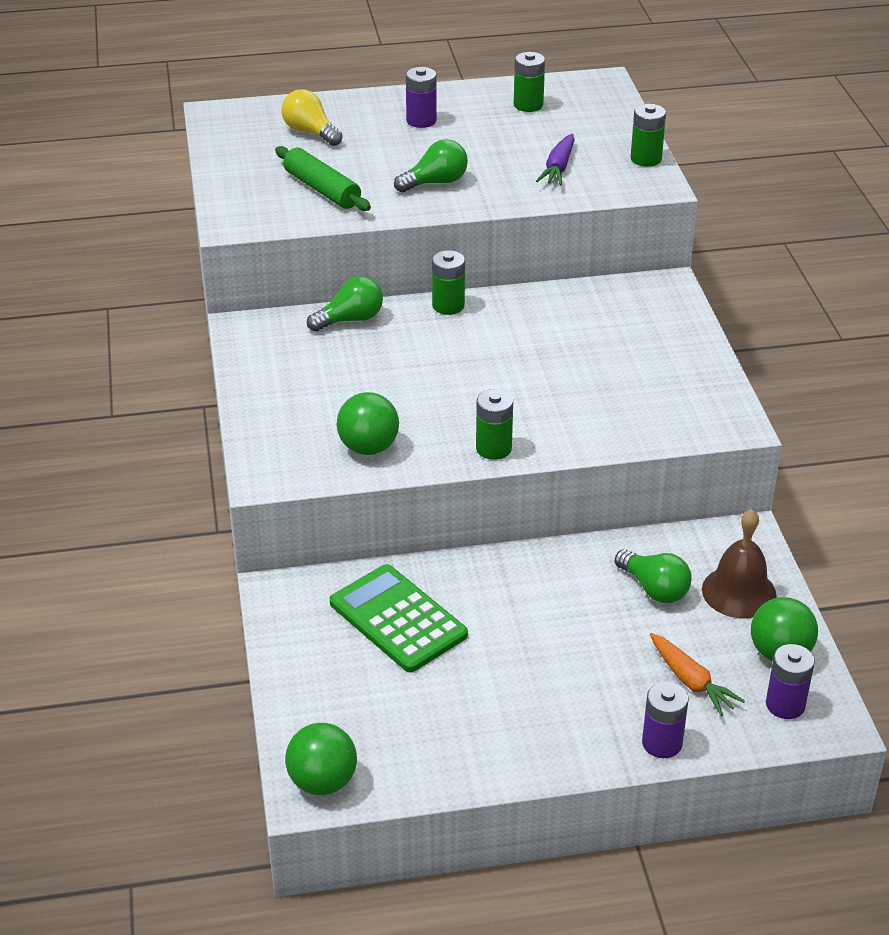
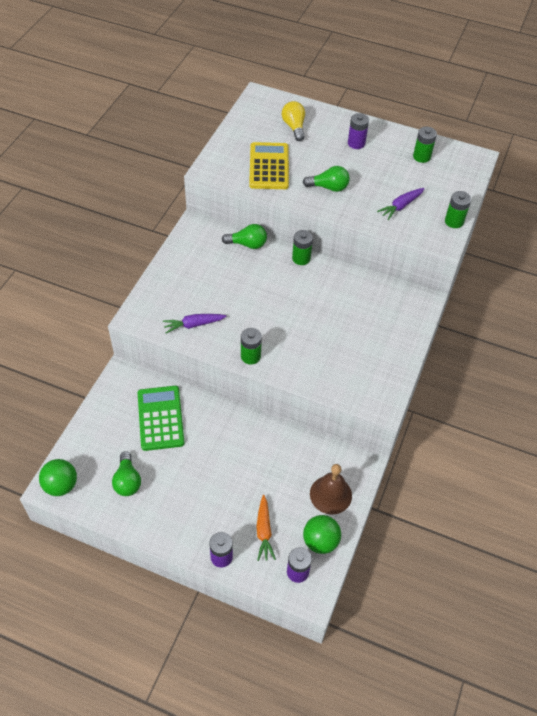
camera: 30 degrees right, 15 degrees up
(322, 189) = (269, 166): green rolling pin -> yellow calculator
(368, 447) = (193, 325): green ball -> purple carrot
(654, 589) = (291, 469): green light bulb -> green light bulb (127, 481)

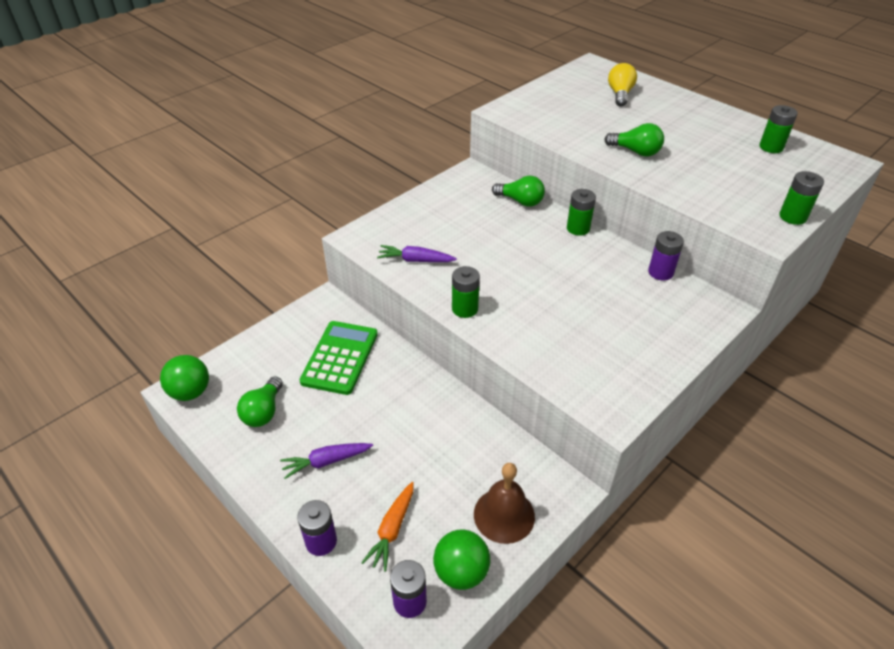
camera: 25 degrees right, 10 degrees down
(269, 166) = (572, 121): yellow calculator -> none
(356, 143) = (689, 120): purple battery -> purple battery (660, 272)
(401, 206) = (723, 187): purple carrot -> purple carrot (326, 461)

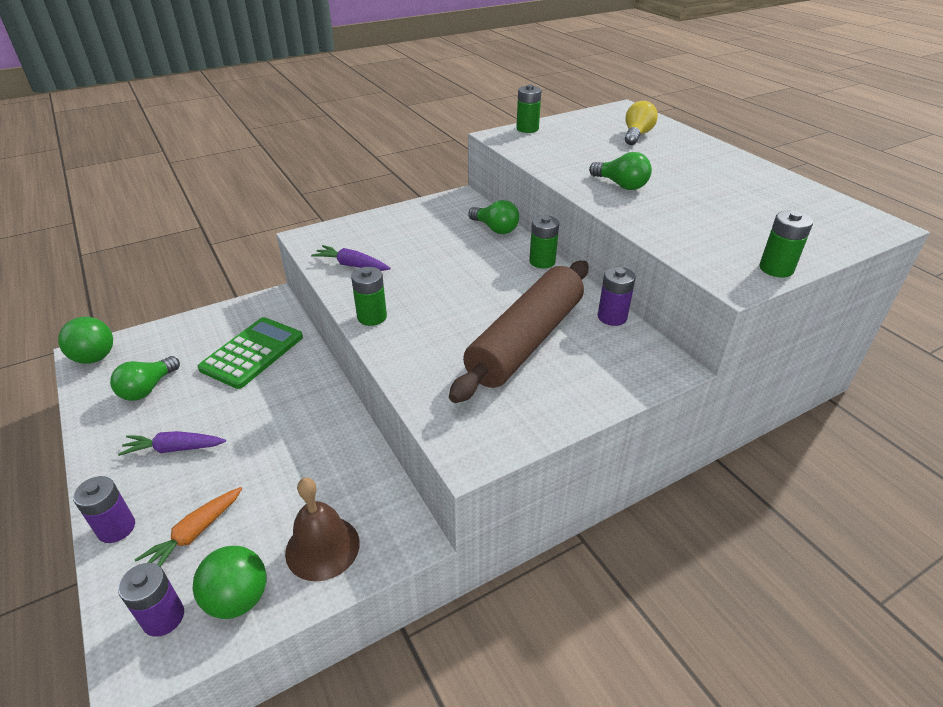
camera: 15 degrees right, 5 degrees down
(604, 307) = (526, 341): none -> brown rolling pin
(771, 147) = (787, 199): green battery -> green battery (527, 129)

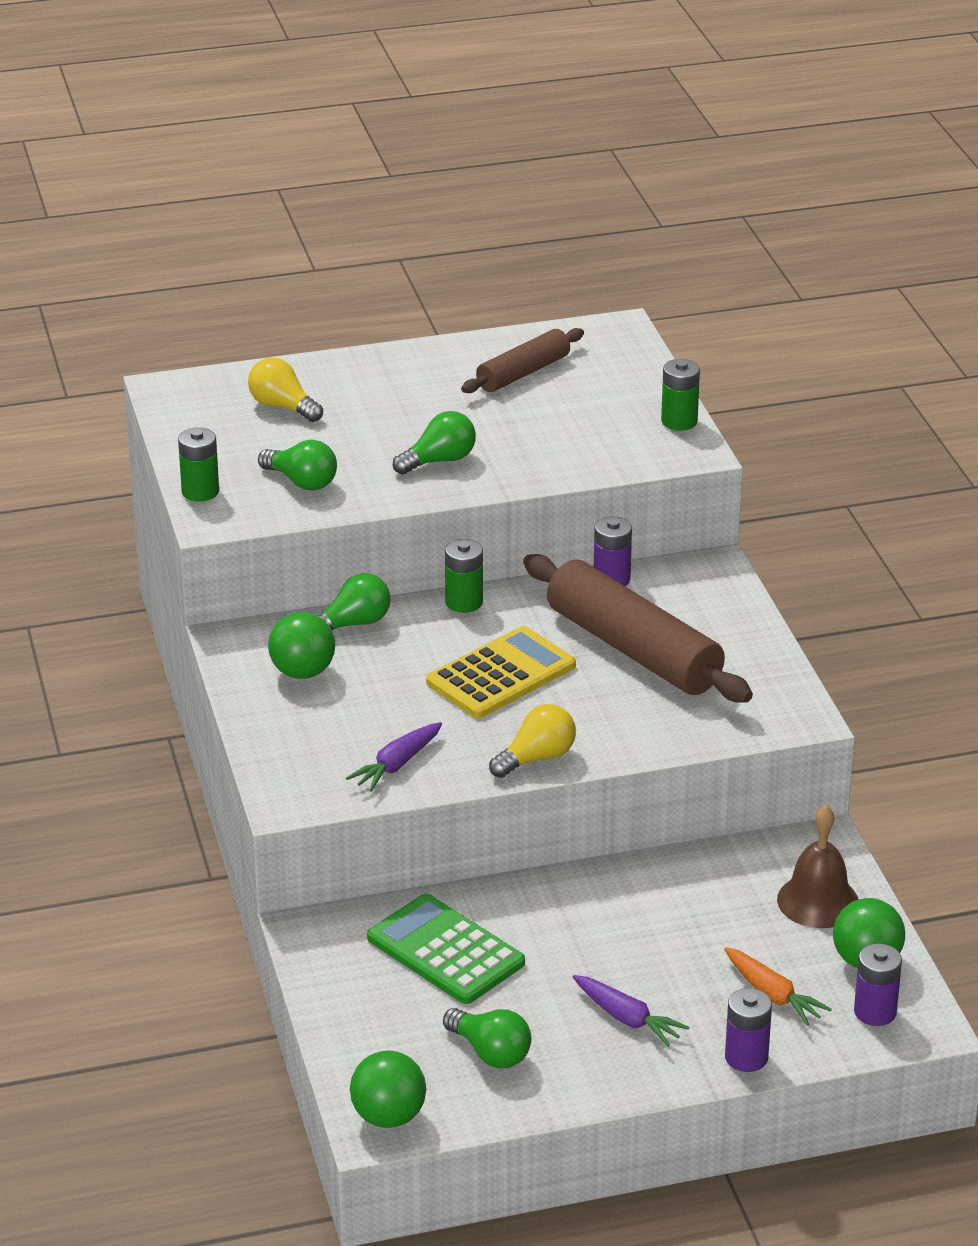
camera: 75 degrees left, 5 degrees down
(174, 449) = (627, 1018): purple carrot -> purple carrot turned 60 degrees counterclockwise
(372, 317) = (536, 758): green battery -> yellow light bulb
(437, 221) = (302, 672): none -> green ball
(466, 288) = (501, 674): none -> yellow calculator
(559, 150) = (301, 482): none -> green light bulb
(766, 197) = (523, 373): none -> brown rolling pin

